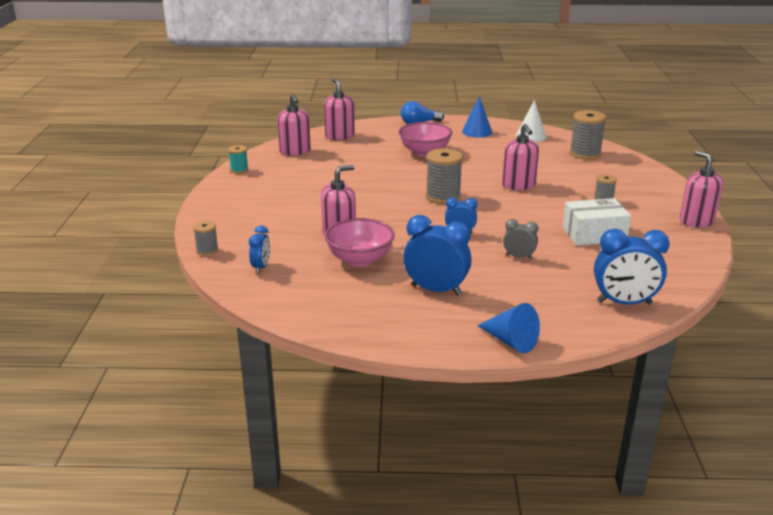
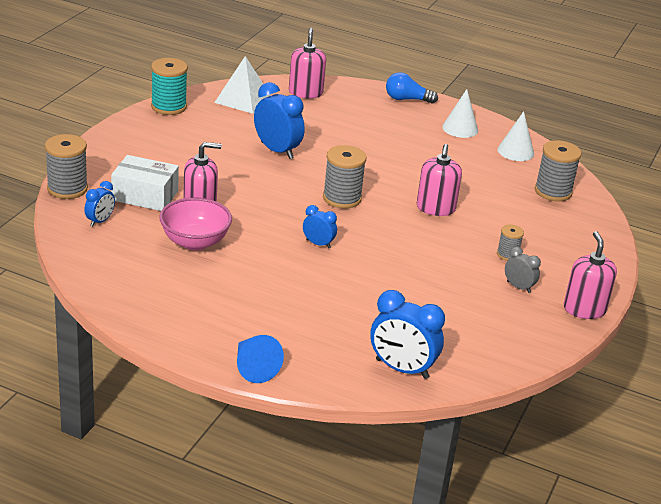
camera: 20 degrees right, 5 degrees up
(207, 250) = (67, 189): grey spool -> grey spool, size x1.81
(239, 170) = (168, 107): turquoise spool -> turquoise spool, size x1.81
(295, 151) = (242, 99): pink soap dispenser -> white pyramid
(424, 152) = (375, 139): pink bowl -> none
(436, 290) = (235, 296): blue clock -> blue clock (277, 150)
(477, 132) = (460, 128): blue cone -> white cone
(519, 257) = (350, 288): grey clock -> grey clock (518, 287)
(594, 234) = (453, 289): white box -> white box (145, 195)

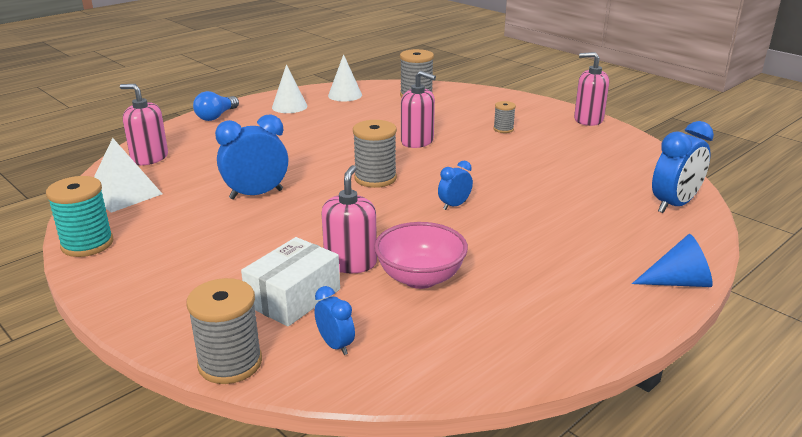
camera: 65 degrees left, 5 degrees down
(518, 287) = (553, 135): grey clock -> none

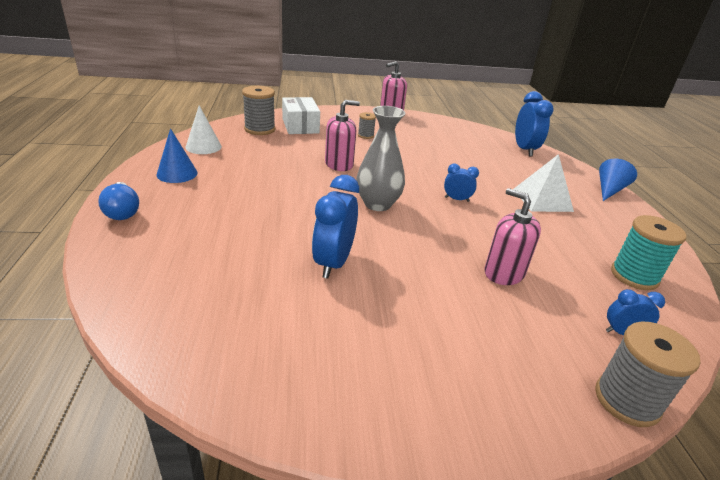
camera: 55 degrees left, 5 degrees up
(87, 244) = (310, 416): turquoise spool -> turquoise spool (634, 276)
(124, 194) = (216, 340): white pyramid -> white pyramid (542, 200)
(149, 158) = (150, 288): pink soap dispenser -> none
(289, 106) = (177, 173): white cone -> blue cone
(293, 297) = (538, 322): white box -> white box (300, 126)
(375, 178) = (377, 204): grey spool -> grey vase
(420, 278) = (548, 257): pink bowl -> none
(454, 205) = (456, 199): blue clock -> blue clock turned 105 degrees clockwise

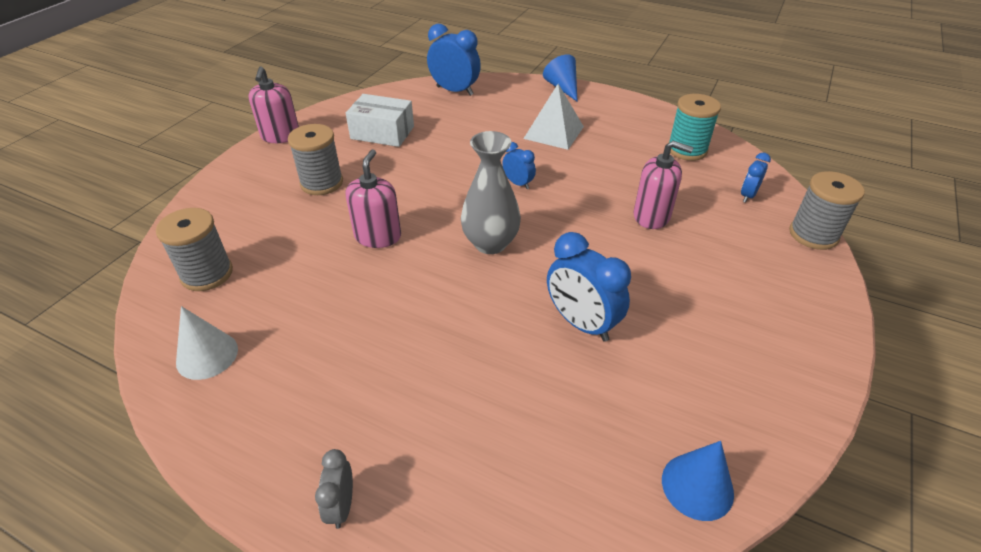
camera: 55 degrees left, 10 degrees up
(122, 211) = (341, 506): blue light bulb -> grey clock
(177, 173) = (272, 411): blue cone -> blue cone (697, 486)
(300, 126) = (236, 229): white box -> white box (382, 132)
(365, 135) = (322, 183): grey spool -> grey spool, size x1.81
(456, 199) = (518, 183): blue clock -> blue clock turned 90 degrees clockwise
(503, 273) = (651, 216): pink soap dispenser -> pink soap dispenser turned 150 degrees counterclockwise

